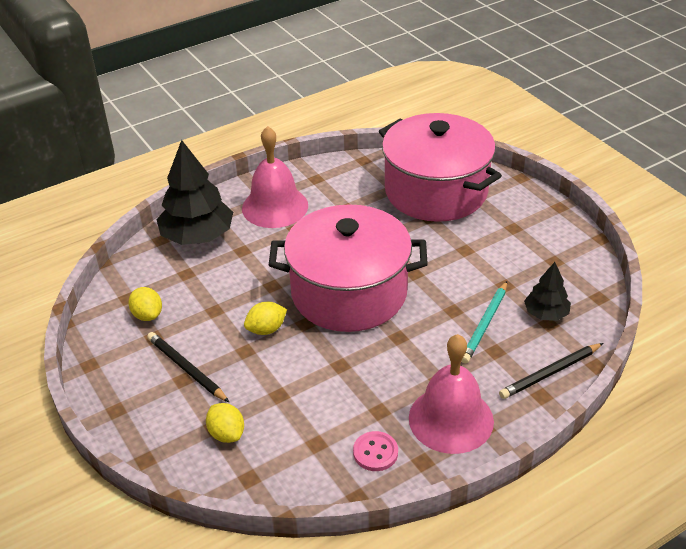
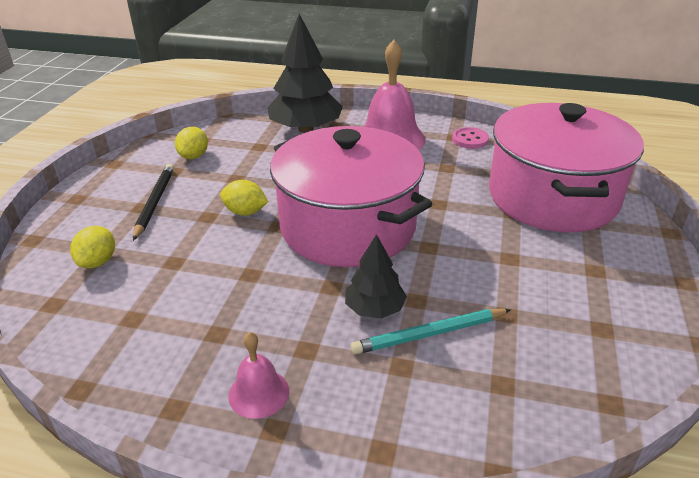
camera: 45 degrees right, 5 degrees down
(375, 452) = (155, 364): pink button -> pink button (470, 139)
(451, 419) = (259, 393): pink bell -> pink bell, size x0.52
(546, 313) = (514, 372): black tree -> black tree (375, 309)
(550, 373) = (428, 436): black pencil -> none

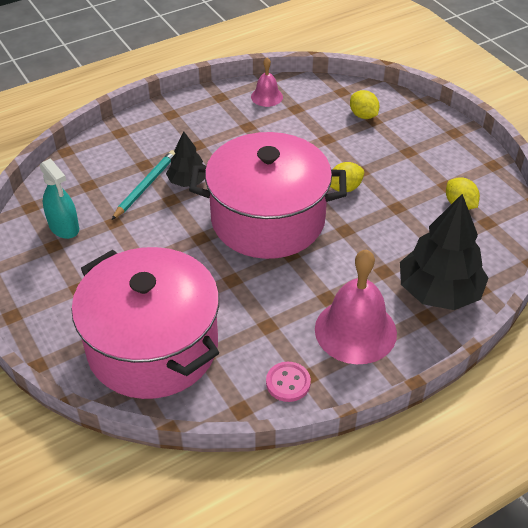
camera: 135 degrees right, 10 degrees up
(155, 202) = (407, 159): black pencil -> none
(259, 393) = (194, 119): pink bell -> pink bell (267, 96)
(575, 343) = (64, 227): none -> turquoise spray bottle

